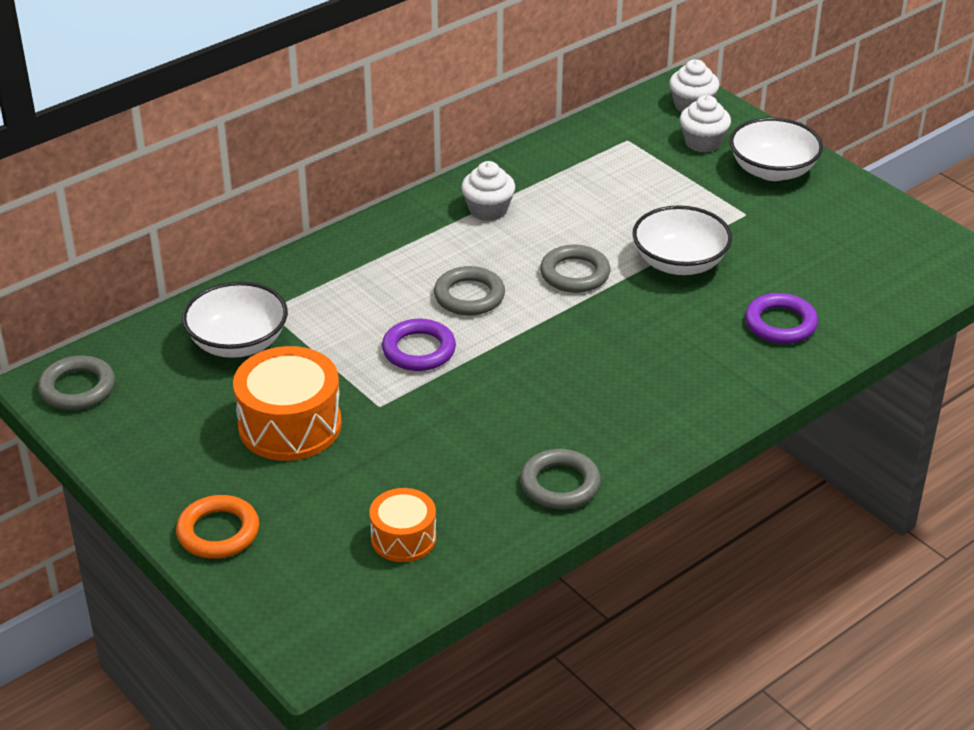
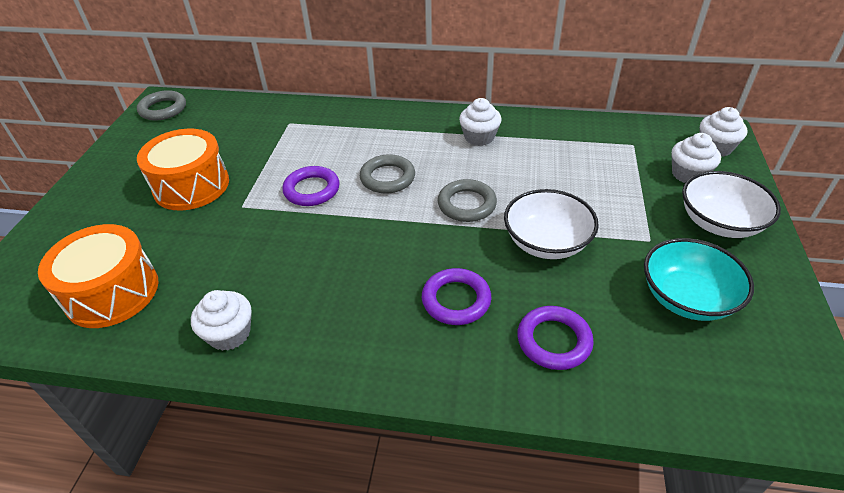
camera: 50 degrees right, 5 degrees up
(218, 532) = (69, 216): orange ring -> none
(238, 343) = (249, 130): white bowl -> none
(403, 538) = (112, 292): orange drum -> orange drum, size x1.68
(560, 484) = (229, 334): grey ring -> white cupcake
(681, 345) = (456, 300): none -> purple ring
(819, 239) = (686, 298): none -> turquoise bowl

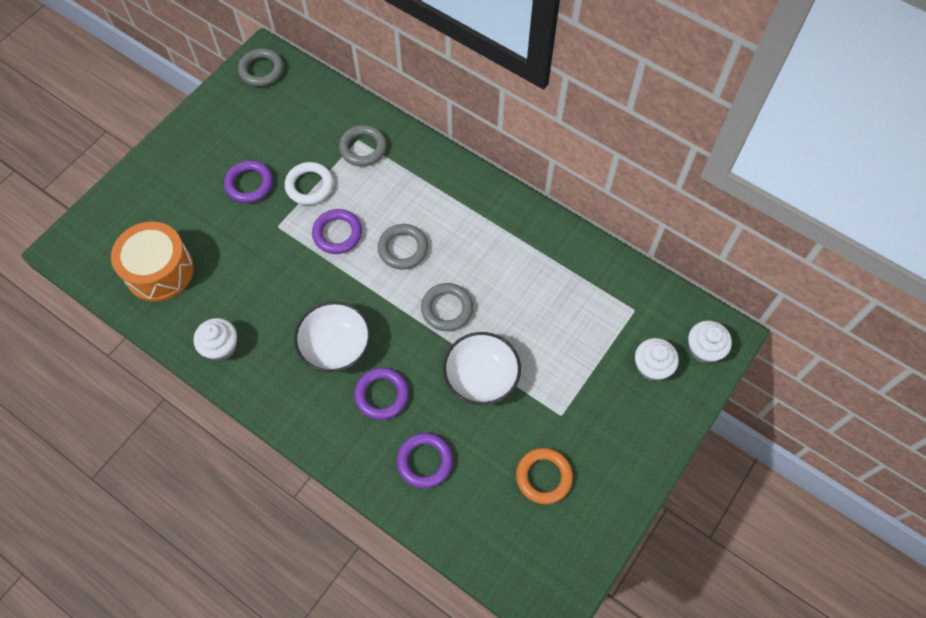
camera: 25 degrees right, 20 degrees up
(191, 186) = (249, 184): orange drum -> purple ring
(259, 166) = (309, 186): none -> white ring
(298, 126) = (363, 148): none -> grey ring
(479, 137) = (507, 236): white cupcake -> none
(686, 298) = (544, 477): turquoise bowl -> orange ring
(719, 223) = (630, 427): white bowl -> white bowl (336, 346)

